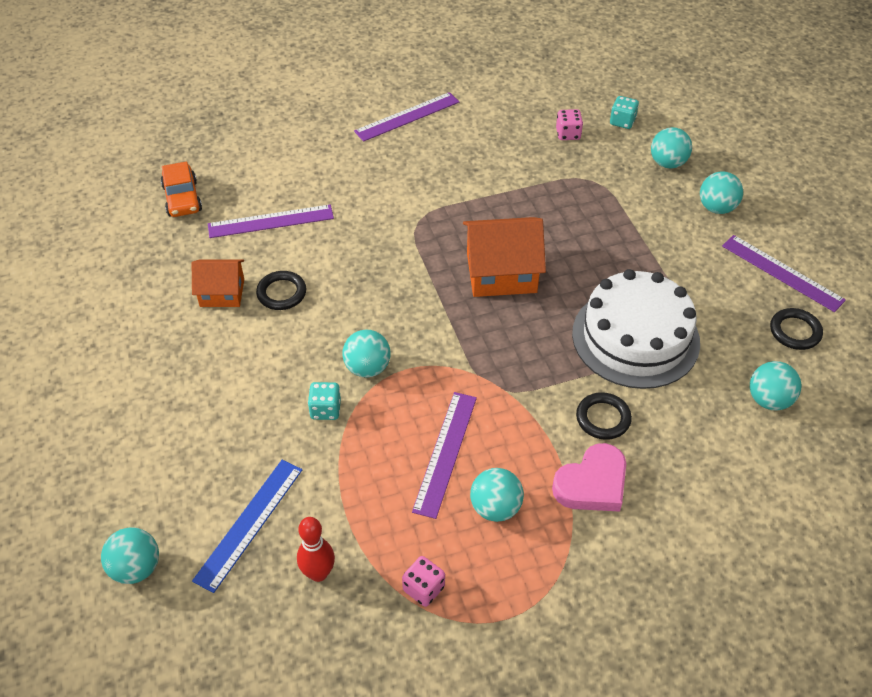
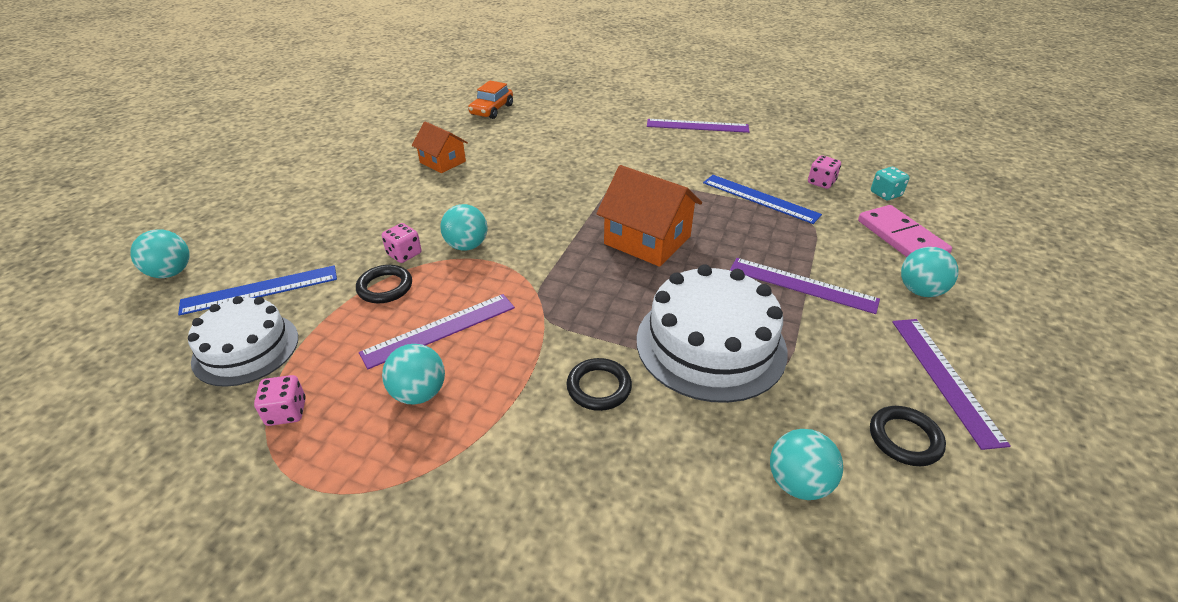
camera: 40 degrees right, 10 degrees down
(271, 221) = (526, 141): purple ruler -> purple ruler (802, 285)
(281, 293) = (476, 178): black ring -> black ring (385, 287)
(318, 573) = (246, 348): red bowling pin -> white cake
(325, 409) = (404, 254): turquoise dice -> pink dice
(540, 178) = (760, 198): none -> blue ruler
(592, 484) = (520, 432): pink heart -> none
(667, 163) = (901, 238): turquoise ball -> pink domino

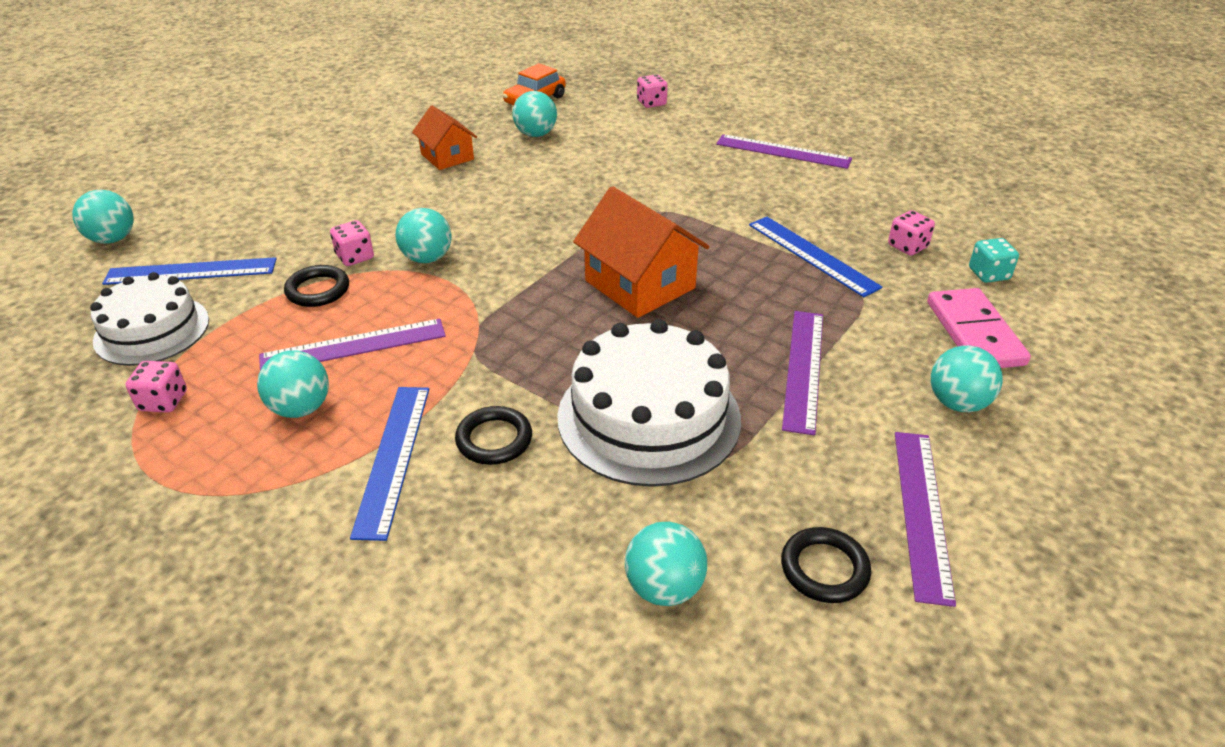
camera: 15 degrees right, 0 degrees up
(505, 136) = (536, 134): none -> turquoise ball
(522, 421) = (393, 458): none -> blue ruler
(582, 102) = (651, 103): none -> pink dice
(802, 285) = (804, 369): purple ruler -> purple ruler turned 60 degrees clockwise

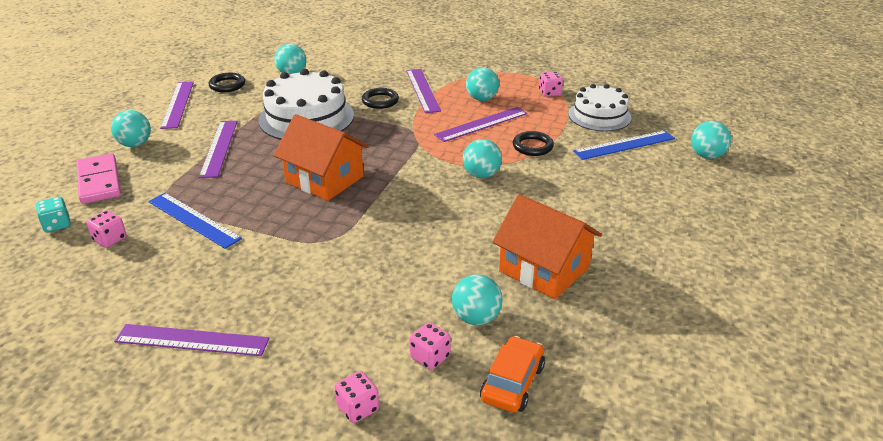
camera: 165 degrees right, 5 degrees down
(355, 257) = (531, 168): pink dice -> pink dice (430, 357)
(393, 458) = (422, 90): blue ruler -> purple ruler
(447, 157) = (544, 269): orange house -> orange house, size x1.62

